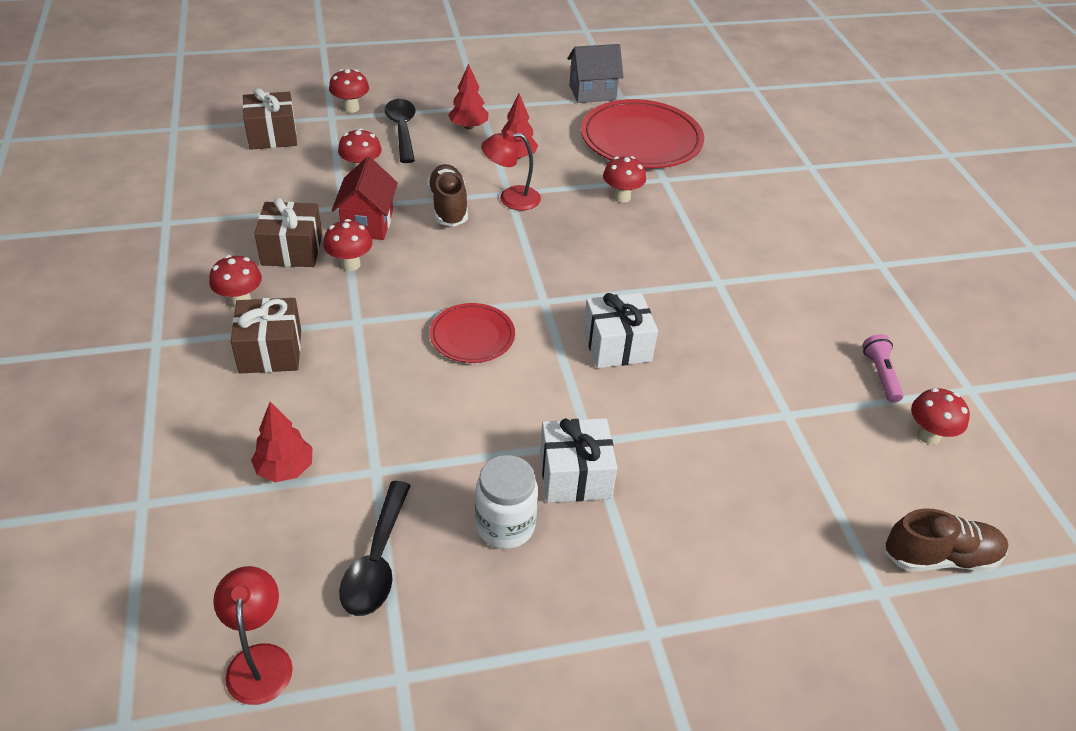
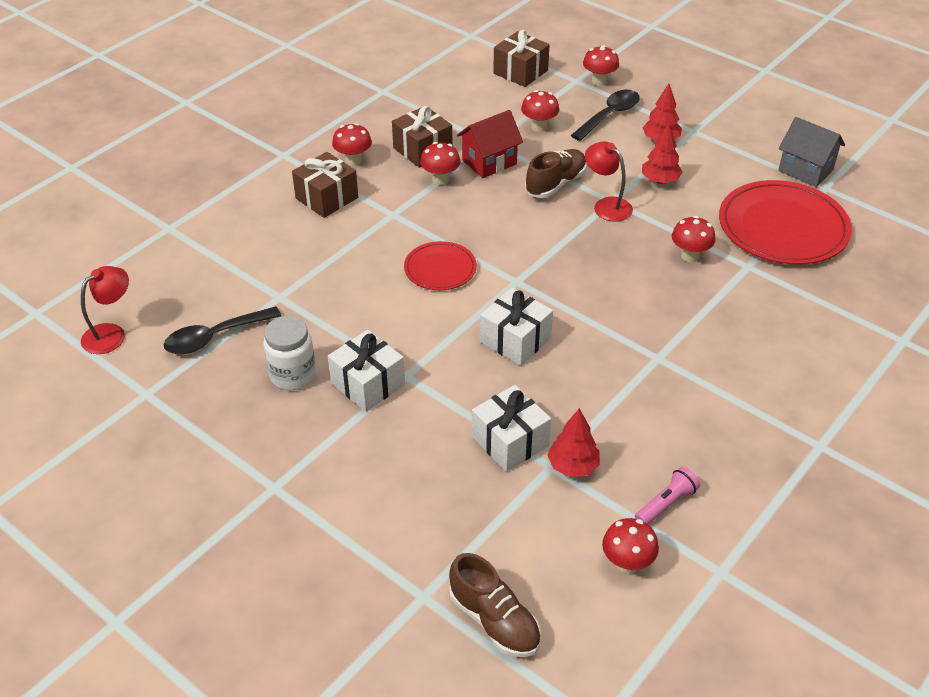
camera: 55 degrees right, 0 degrees up
(285, 469) = (244, 261): red tree -> red tree (573, 466)
(737, 422) = (510, 441): none -> white gift

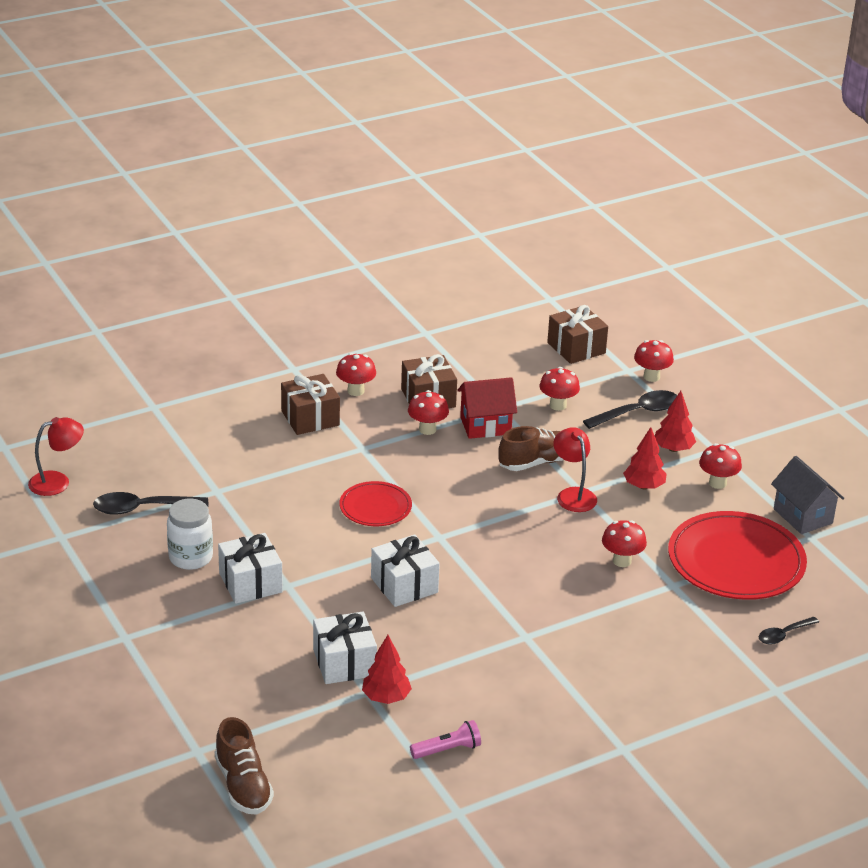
camera: 20 degrees right, 10 degrees down
(627, 563) = (381, 781): red mushroom -> red mushroom (717, 483)
(870, 285) = (783, 635): none -> black spoon

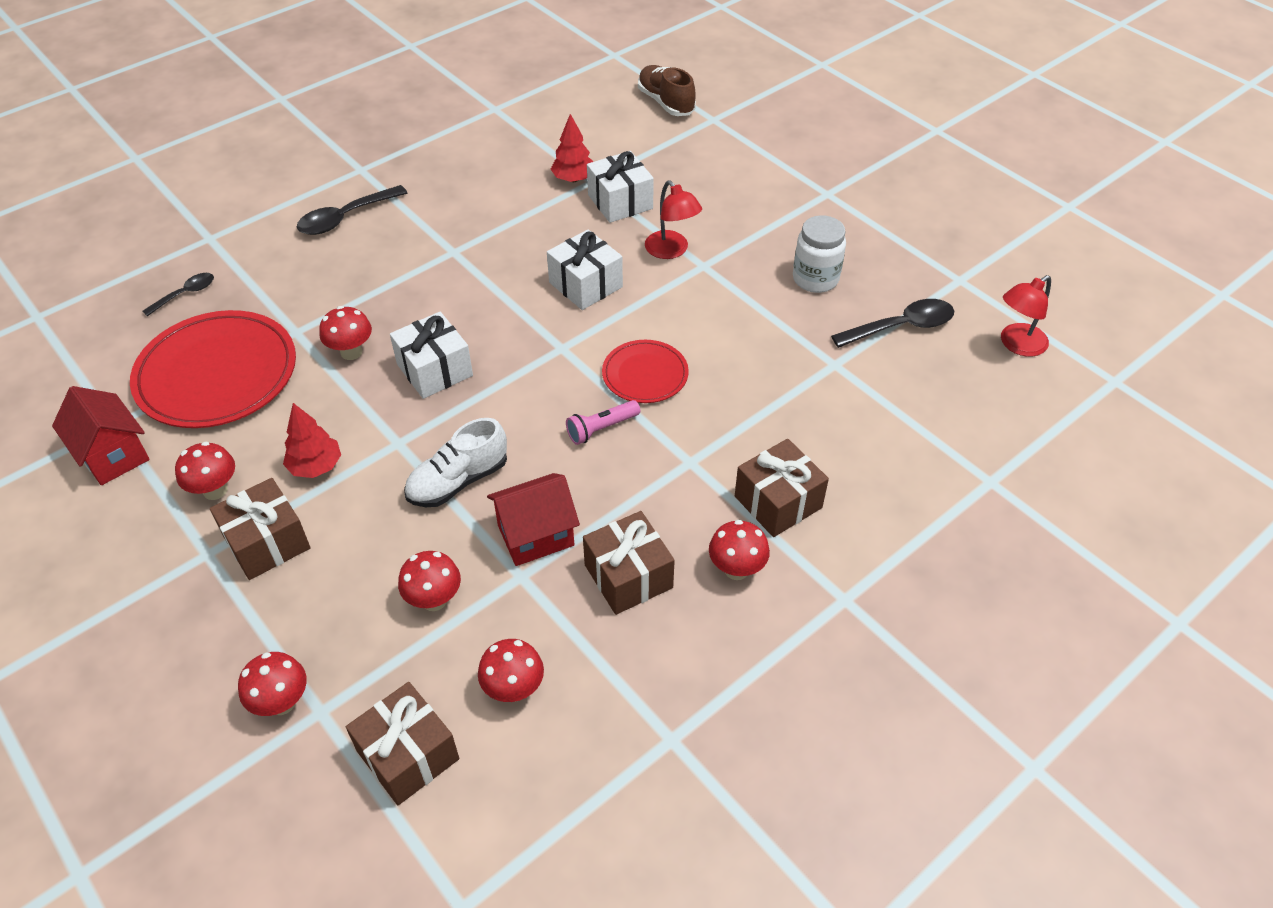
camera: 170 degrees right, 15 degrees up
(250, 583) = (741, 262): white gift -> white gift (434, 370)
(427, 429) = (614, 512): red mushroom -> red mushroom (514, 689)
(448, 750) = (511, 148): pink flashlight -> pink flashlight (601, 428)
(536, 462) = (458, 481): brown shoe -> white shoe
(573, 494) = (408, 436): red lamp -> red lamp (671, 251)
(637, 412) = (312, 609): black spoon -> black spoon (345, 218)
(673, 449) = (267, 543): red tree -> brown gift
(803, 516) = (113, 455): grey house -> red house

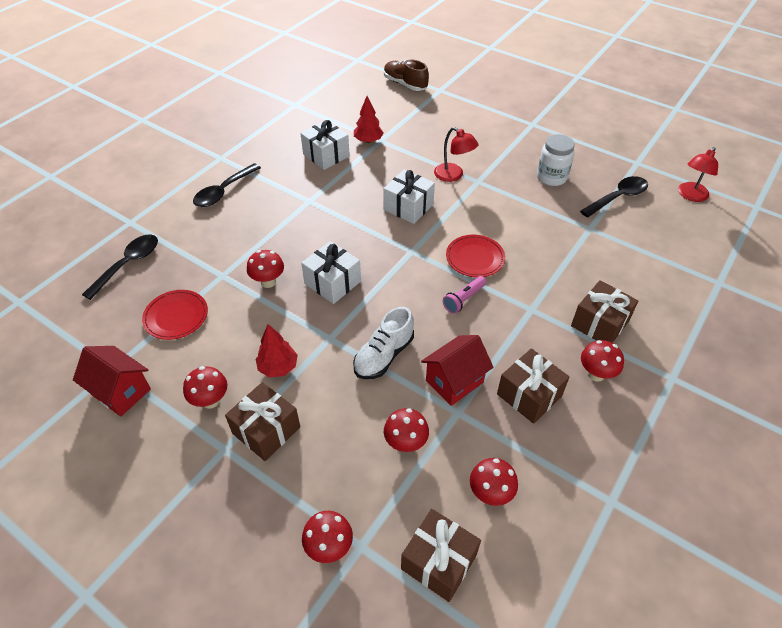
camera: 15 degrees left, 0 degrees up
(185, 294) = (128, 264): black spoon -> black spoon, size x1.65
(217, 374) = (176, 316): red plate -> red plate, size x0.54
(620, 202) = (405, 150): white gift -> white gift (326, 155)

